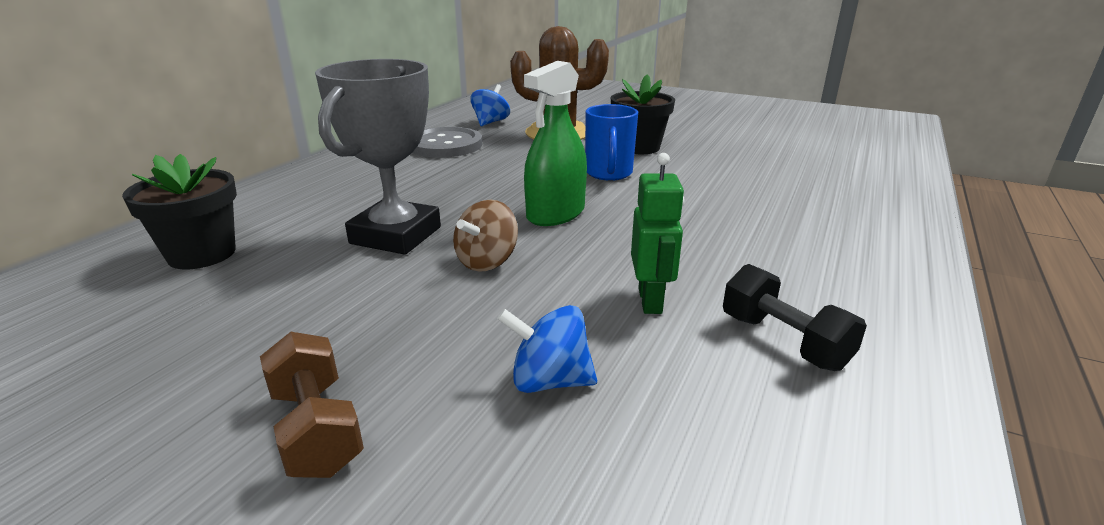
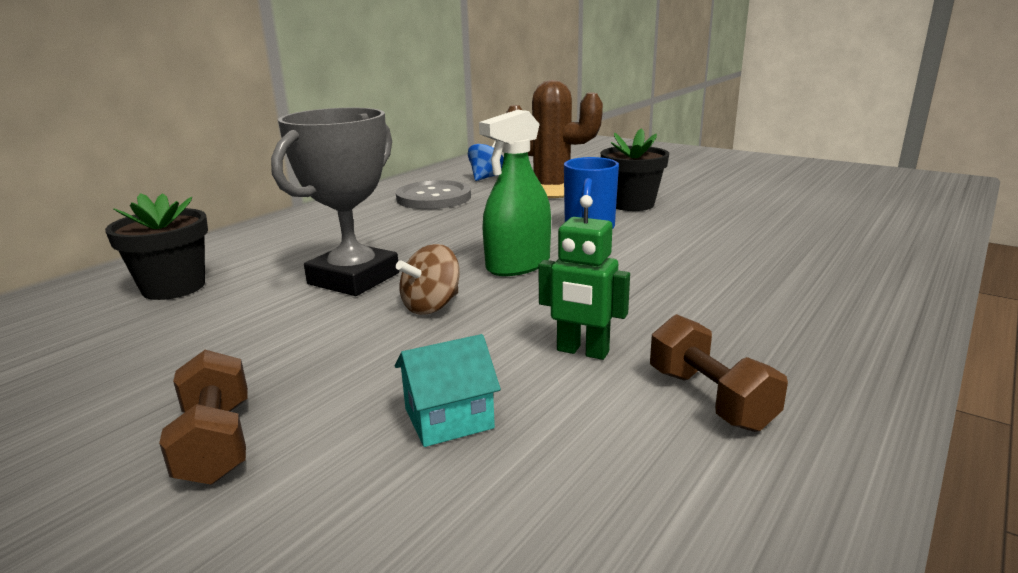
camera: 10 degrees right, 5 degrees down
(549, 381) = (448, 418): blue spinning top -> turquoise house
(650, 301) = (582, 351): green robot -> green robot turned 105 degrees clockwise
(783, 341) = (709, 399): black dumbbell -> brown dumbbell

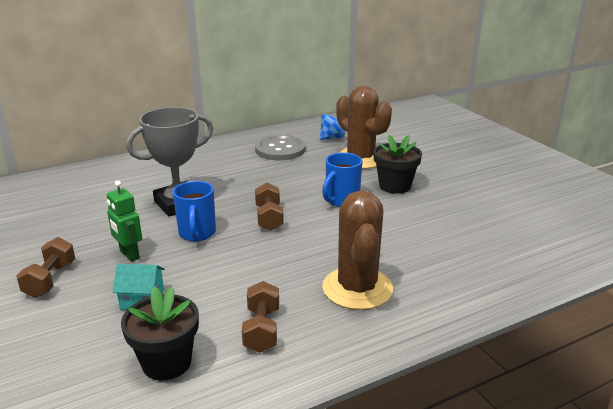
camera: 25 degrees right, 5 degrees up
(173, 287) = (96, 186): black flower pot -> black flower pot (166, 362)
(432, 306) = (197, 234): brown spinning top -> blue mug
(518, 265) = (269, 218): green spray bottle -> brown dumbbell
(582, 351) = (236, 284): green robot -> green robot (129, 255)
(756, 310) = (357, 288): none -> brown cactus

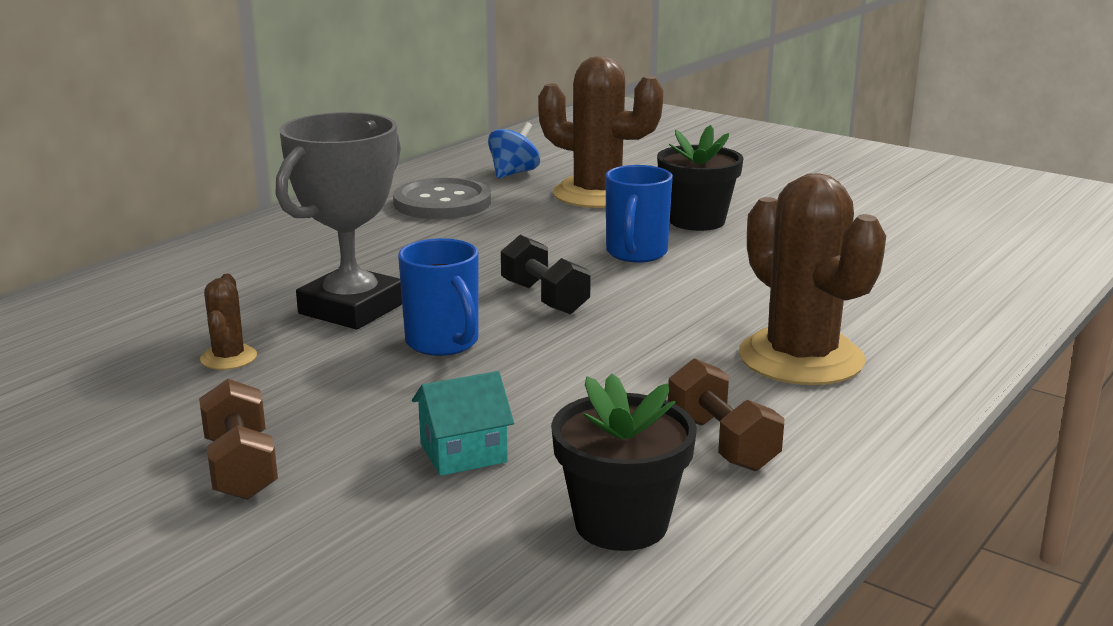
camera: 25 degrees left, 5 degrees down
(103, 219) = (228, 358): none -> brown cactus
(129, 255) = (353, 398): green robot -> none
(269, 218) = (544, 298): brown dumbbell -> black dumbbell

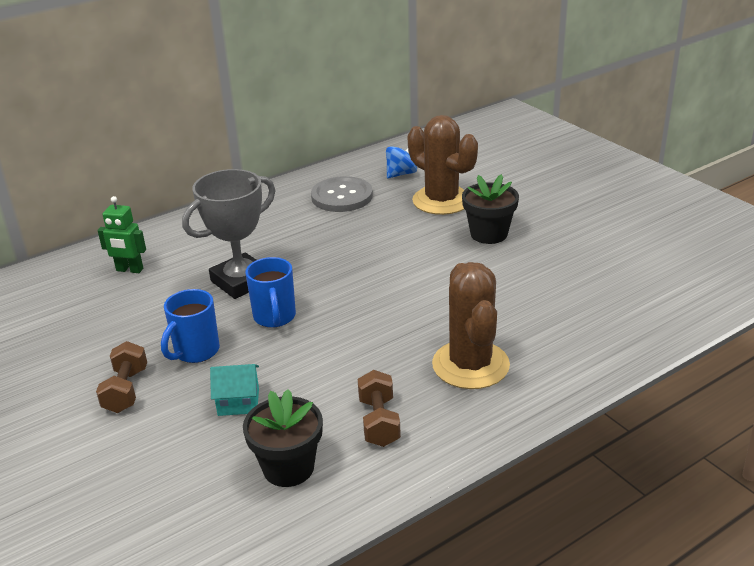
camera: 20 degrees right, 10 degrees up
(138, 316) = (129, 270): none -> green robot
(228, 358) = (158, 310): brown cactus -> none
(544, 298) = (352, 290): black dumbbell -> none
(636, 254) = (430, 259): blue mug -> blue mug (195, 352)

